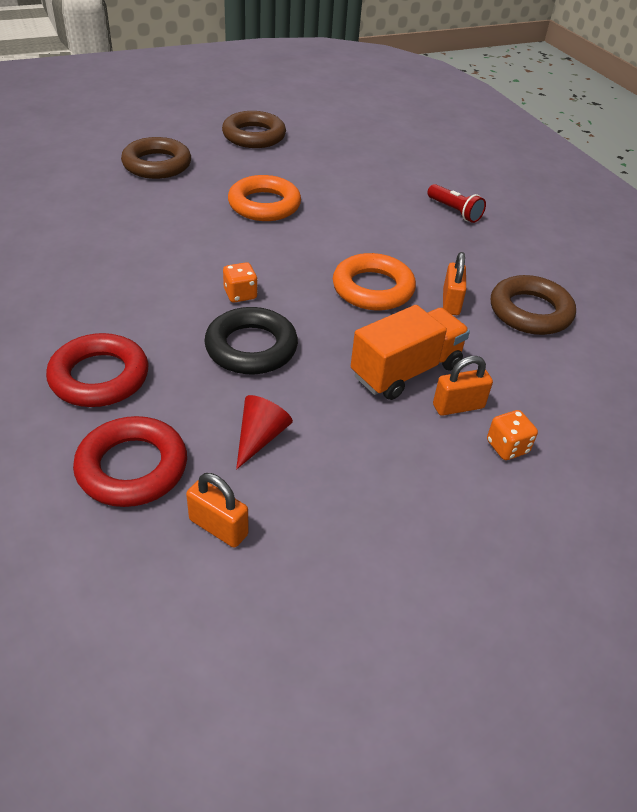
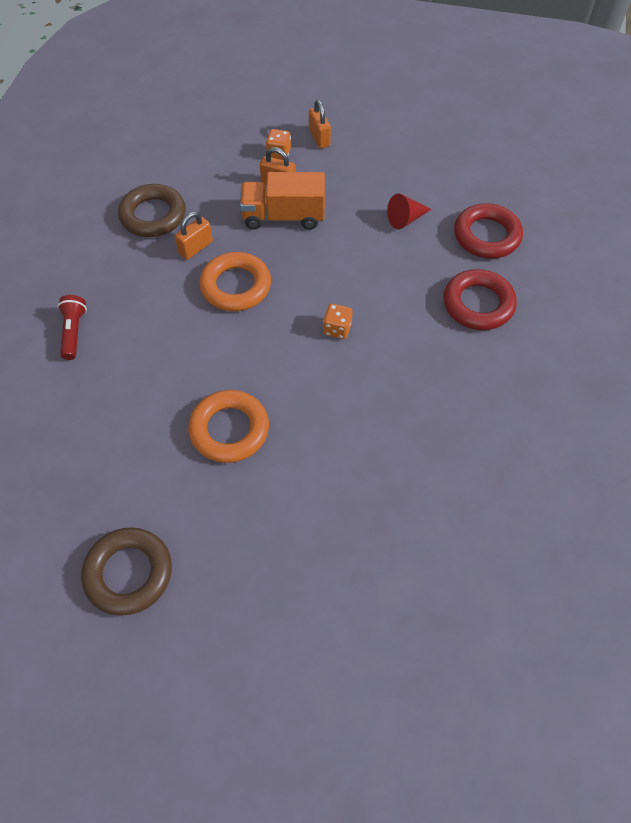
camera: 140 degrees left, 15 degrees up
(157, 164) = (283, 565): brown ring -> none
(218, 527) = (459, 187): orange padlock -> orange padlock (319, 138)
(251, 347) = (365, 279): black ring -> none

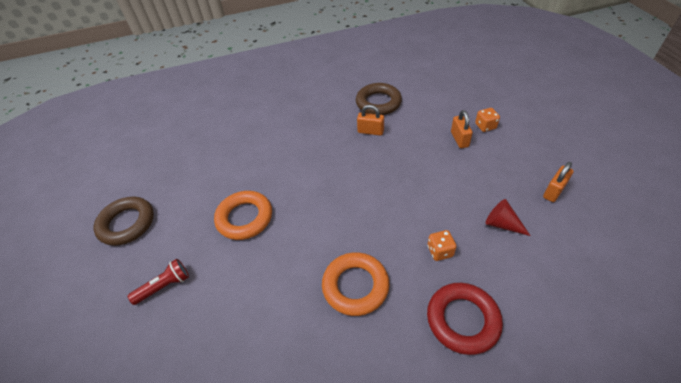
camera: 65 degrees right, 10 degrees down
(73, 332) = (273, 118): red flashlight -> red flashlight (164, 286)
(236, 286) = (356, 164): orange ring -> orange ring (355, 286)
(283, 216) = (434, 156): orange truck -> none
(319, 138) = (523, 137): orange padlock -> orange padlock (554, 191)
(337, 329) = (362, 234): orange dice -> orange dice (440, 251)
(486, 236) = (544, 291): red ring -> none

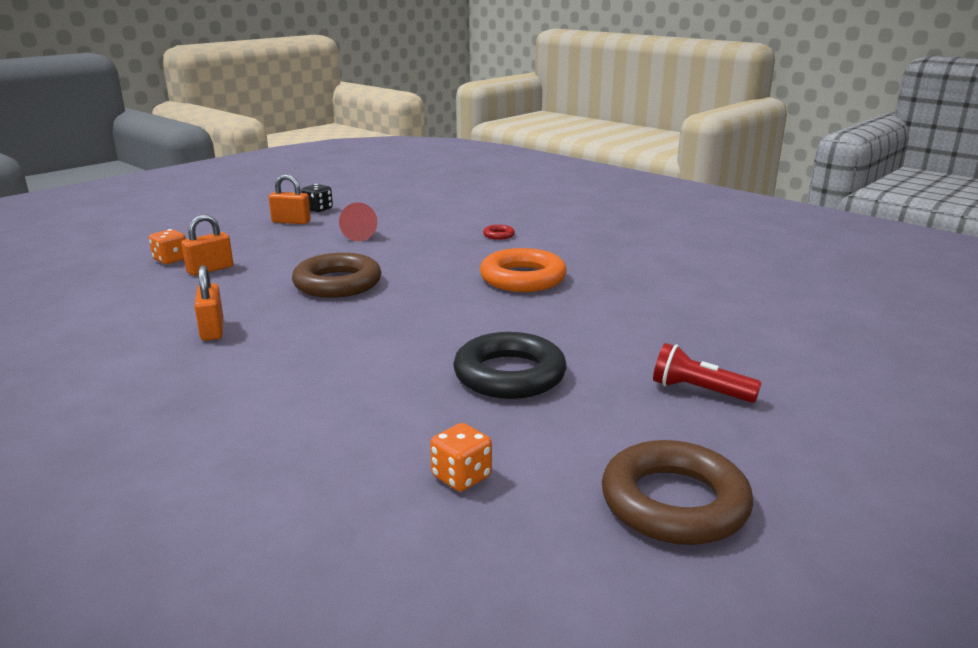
camera: 125 degrees left, 25 degrees down
(245, 218) = (509, 375): orange ring -> black ring
(378, 103) = (110, 342): brown ring -> brown ring (337, 283)
(440, 251) = (429, 252): orange dice -> orange dice (461, 477)
(462, 320) = (498, 235): red ring -> red ring, size x0.42
(589, 215) = (318, 209): none -> black dice

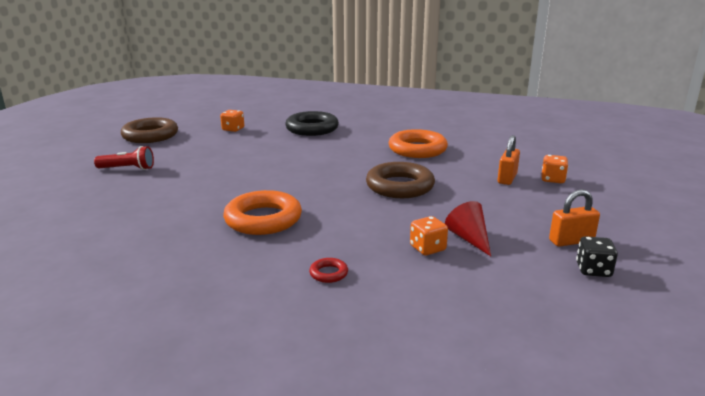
camera: 155 degrees right, 0 degrees up
(212, 330) = (417, 149): orange padlock -> orange ring
(404, 235) = (427, 248): none -> orange dice
(509, 375) = (233, 158): black ring -> black ring (312, 129)

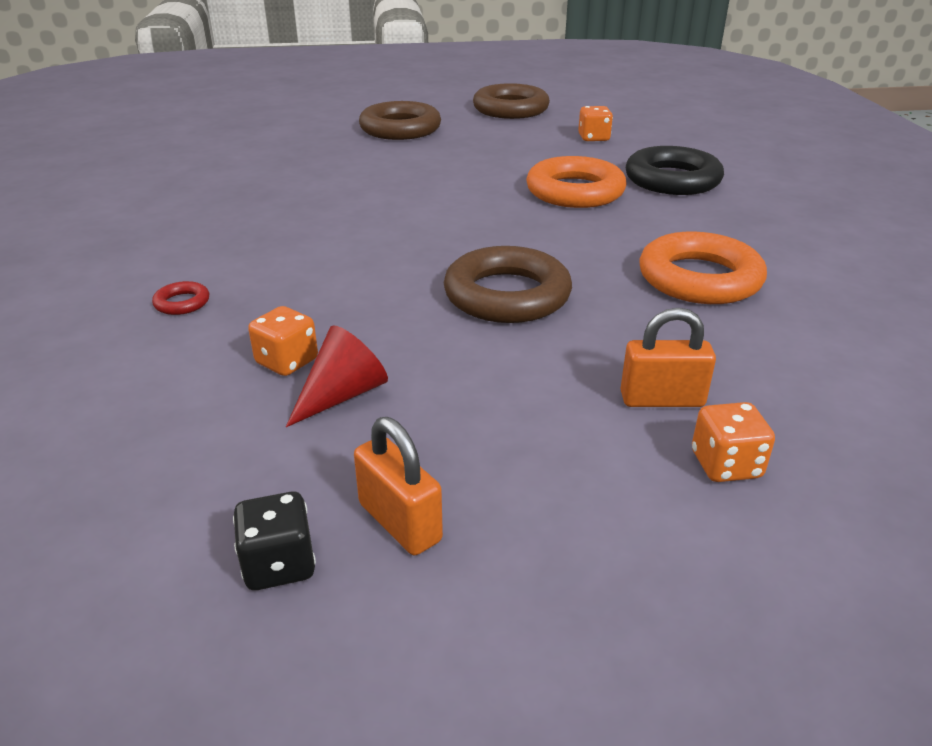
camera: 65 degrees right, 10 degrees up
(128, 169) = (400, 129): red flashlight -> brown ring
(263, 219) = (313, 229): orange ring -> orange ring (575, 191)

